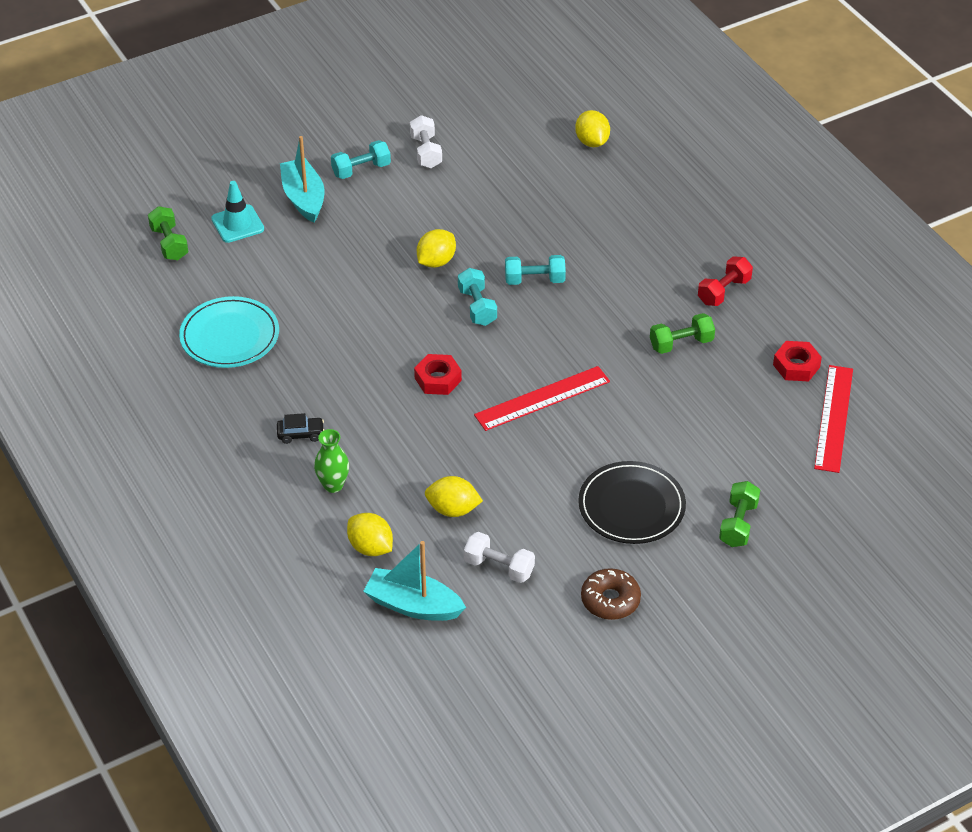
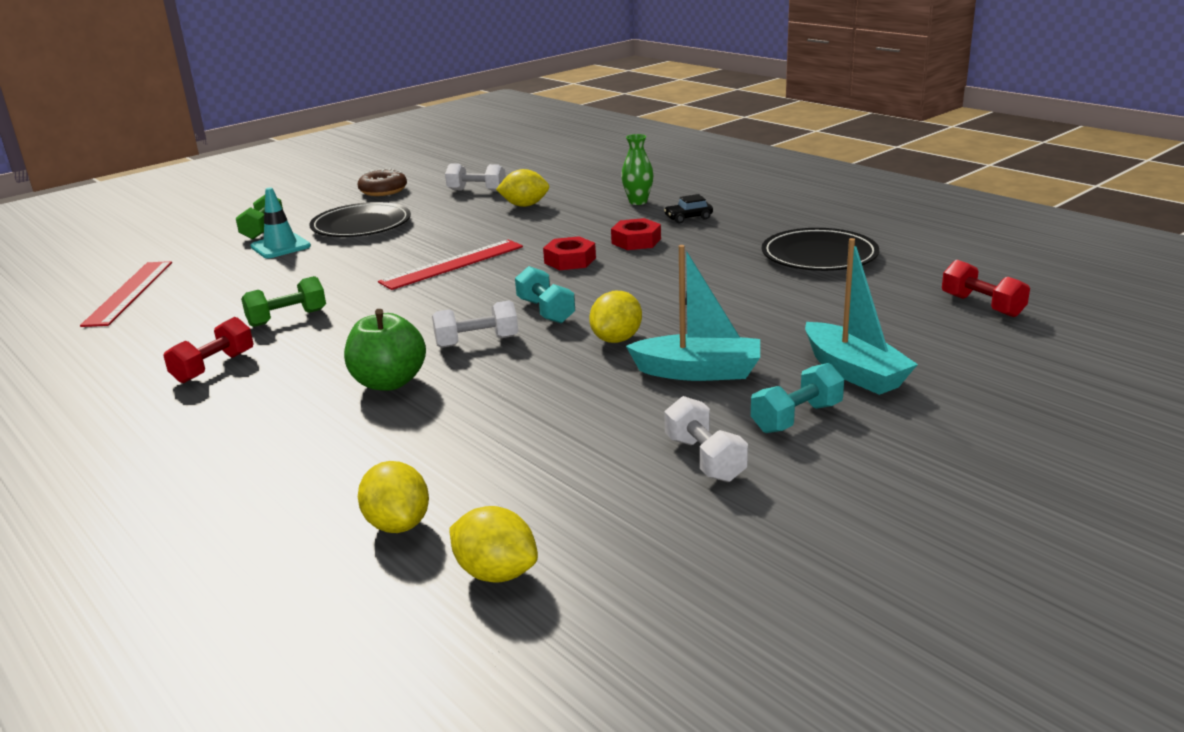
camera: 170 degrees right, 20 degrees down
(169, 243) = (982, 306): green dumbbell -> red dumbbell
(229, 336) = (819, 255): turquoise plate -> black plate
(237, 224) = (917, 334): turquoise traffic cone -> turquoise traffic cone (280, 246)
(370, 547) = (587, 185): yellow lemon -> yellow lemon (496, 573)
(413, 605) = (540, 172): turquoise boat -> turquoise boat (698, 372)
(534, 280) = (477, 342): turquoise dumbbell -> white dumbbell
(598, 249) = (389, 382): none -> green apple
(796, 366) = (150, 320): red nut -> red nut (636, 241)

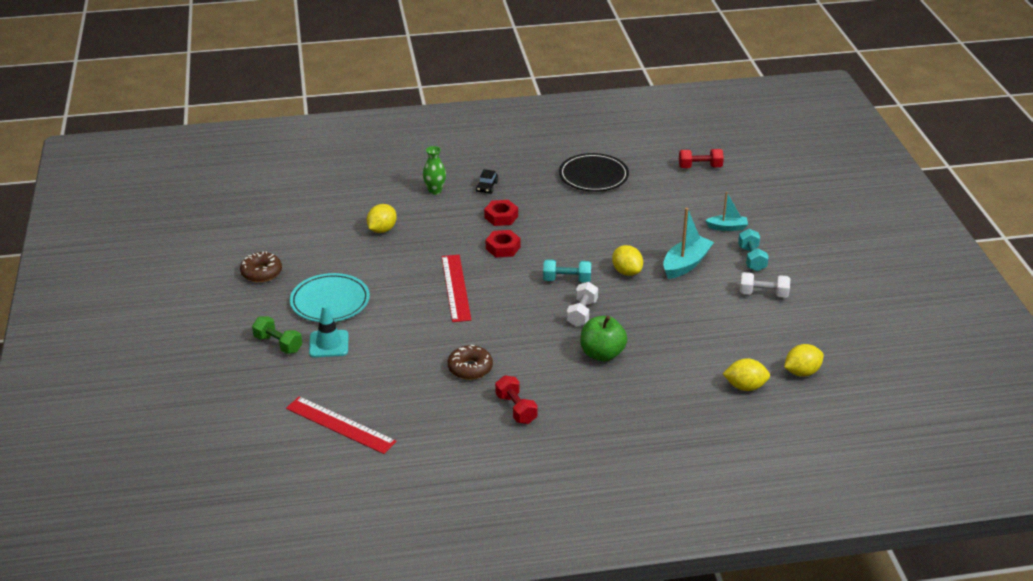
camera: 60 degrees left, 10 degrees up
(287, 318) = (470, 368): green dumbbell -> brown donut
(361, 225) = (330, 301): black plate -> turquoise plate
(477, 190) = (322, 237): white dumbbell -> none
(854, 372) = (727, 227): turquoise boat -> turquoise boat, size x0.61

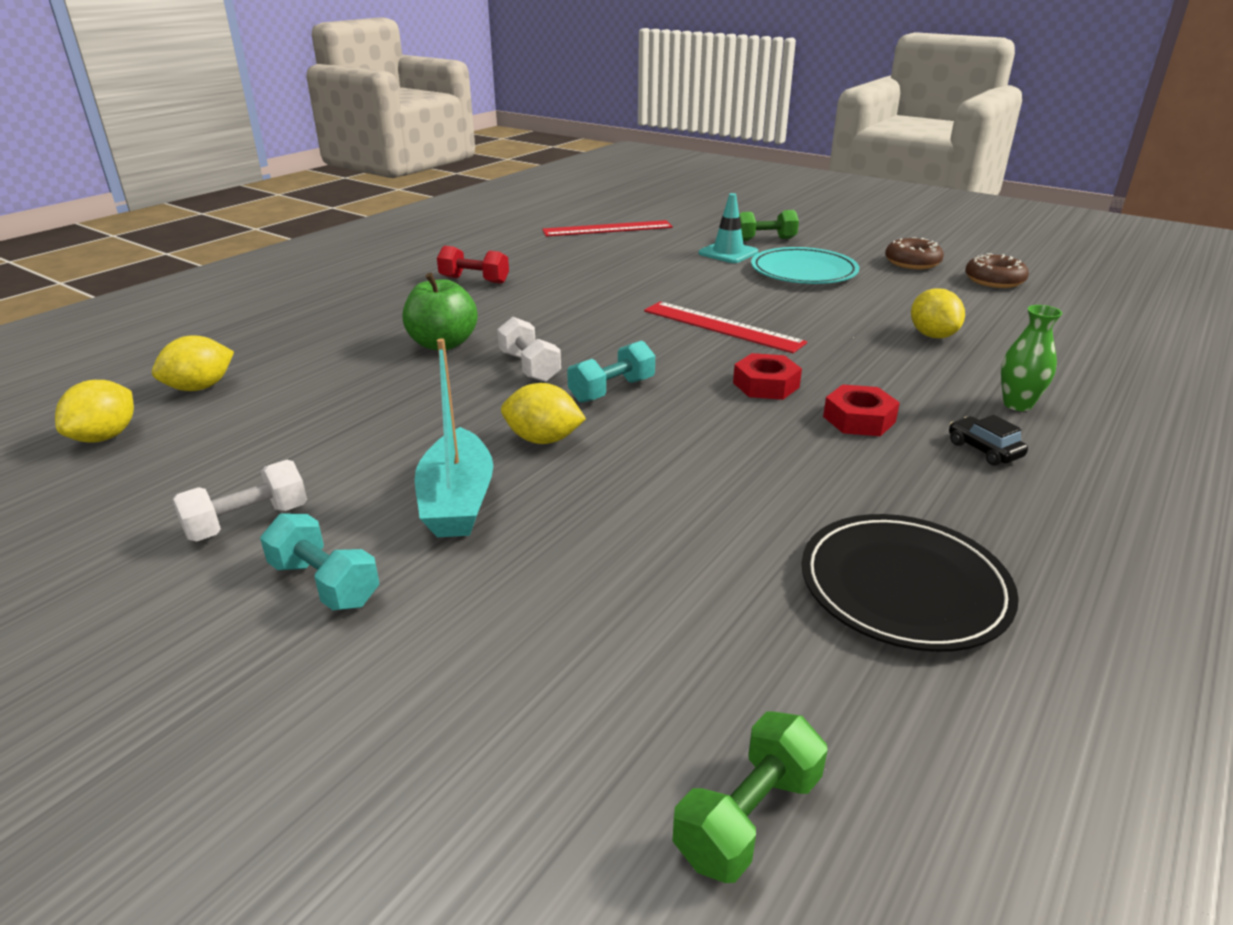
camera: 135 degrees right, 5 degrees down
(470, 368) = (570, 285): brown donut -> brown donut (994, 281)
(700, 167) = (748, 817): red dumbbell -> green dumbbell
(727, 227) = (451, 633): turquoise boat -> none

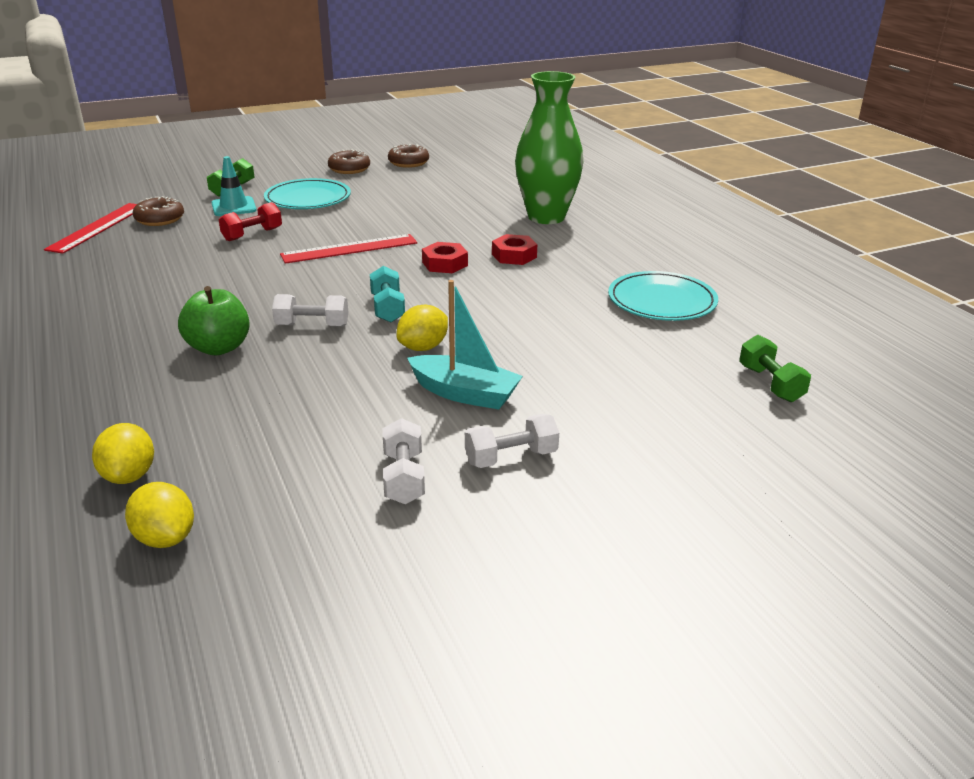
camera: 60 degrees left, 0 degrees up
(324, 583) = (511, 457): turquoise dumbbell -> white dumbbell
(474, 280) = (106, 305): red dumbbell -> red dumbbell (252, 234)
(656, 240) = (160, 219): none -> brown donut
(904, 586) = (661, 301): black plate -> turquoise plate
(932, 335) = (449, 203): yellow lemon -> none
(984, 450) = (576, 241): black car -> none
(1017, 404) = (546, 217): green vase -> green vase, size x2.26

